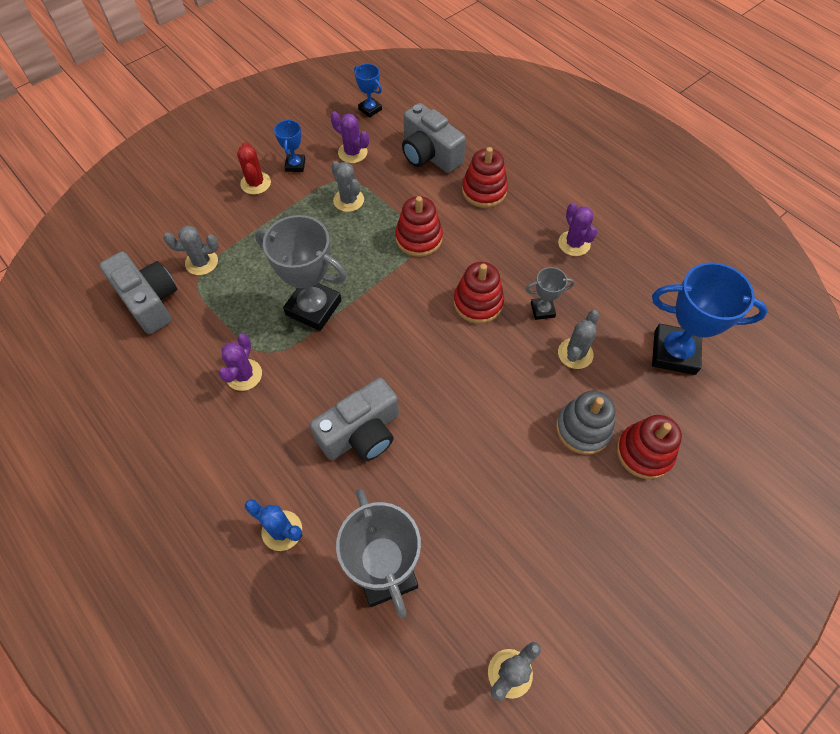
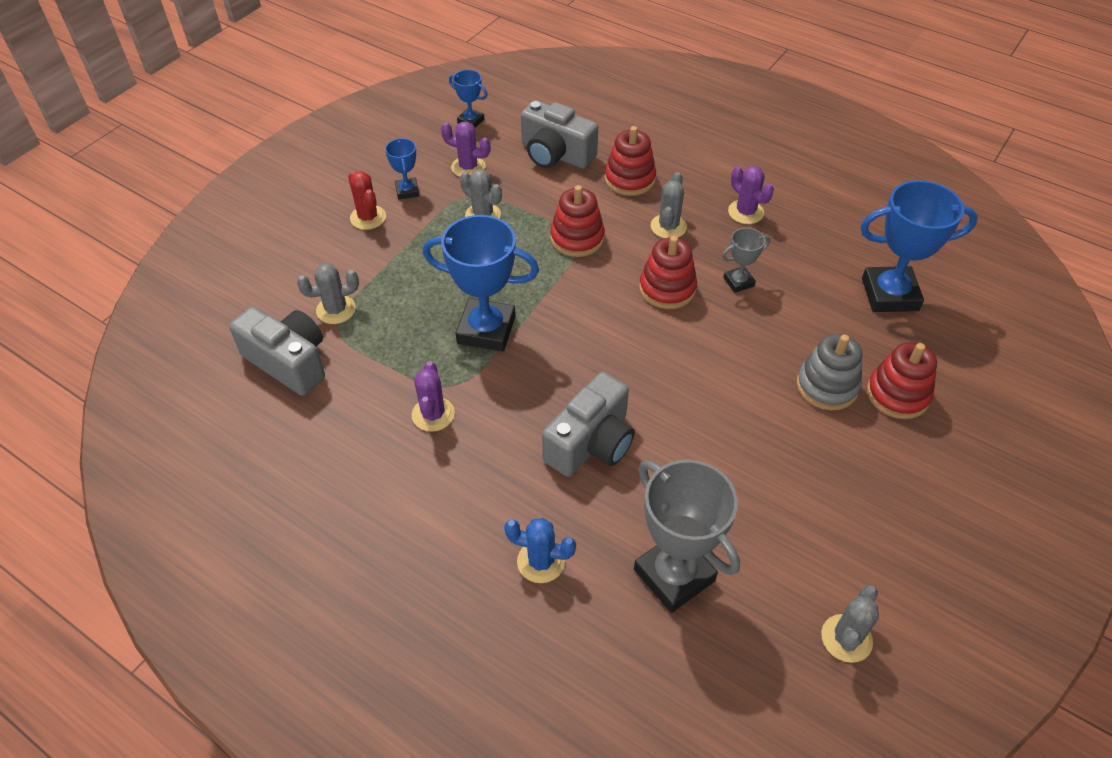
camera: 15 degrees left, 10 degrees down
(313, 307) = (486, 330): grey trophy -> blue trophy
(575, 353) = (789, 316): grey cactus -> grey cactus (668, 226)

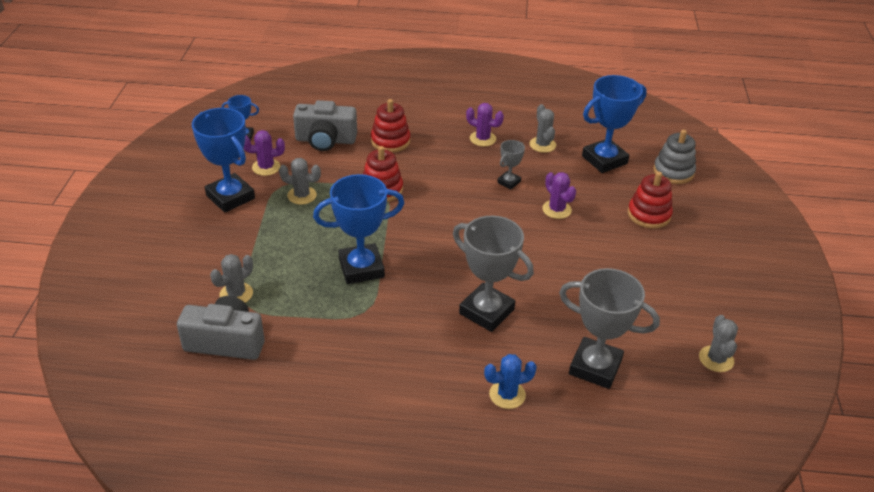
camera: 30 degrees left, 10 degrees down
(368, 217) = (213, 224): red cactus -> none
(407, 191) = (230, 197): blue trophy -> blue trophy, size x2.01
(433, 414) = (364, 335): purple cactus -> purple cactus (556, 210)
(591, 443) = (486, 311): grey camera -> grey trophy
(667, 288) = (466, 201): red stacking toy -> none
(668, 226) = (439, 163): grey cactus -> grey cactus (542, 145)
(827, 386) = (605, 224): grey stacking toy -> grey stacking toy (673, 172)

